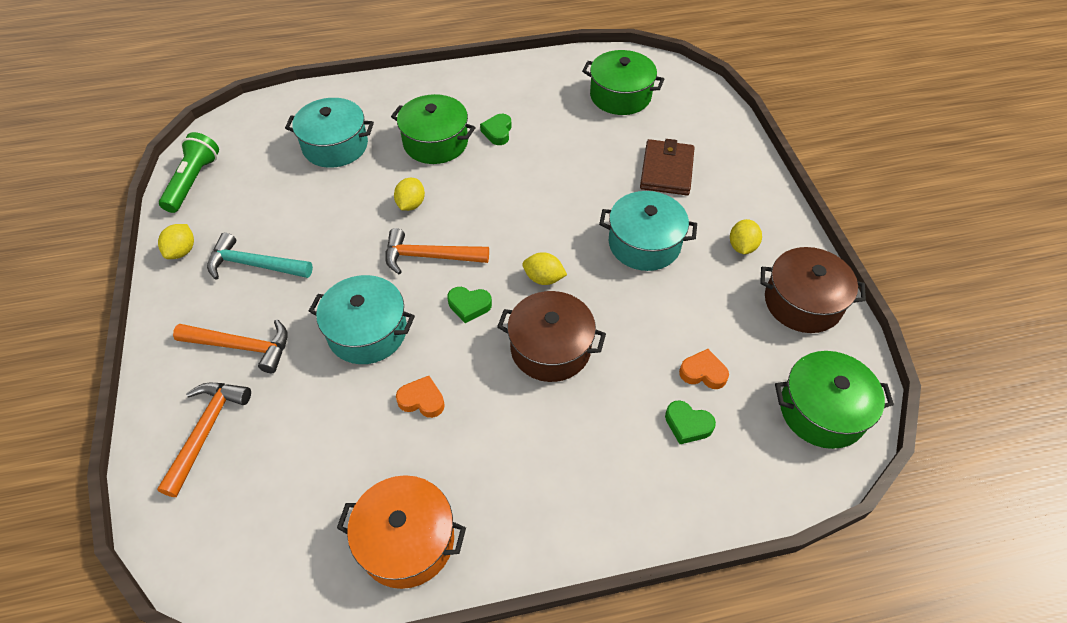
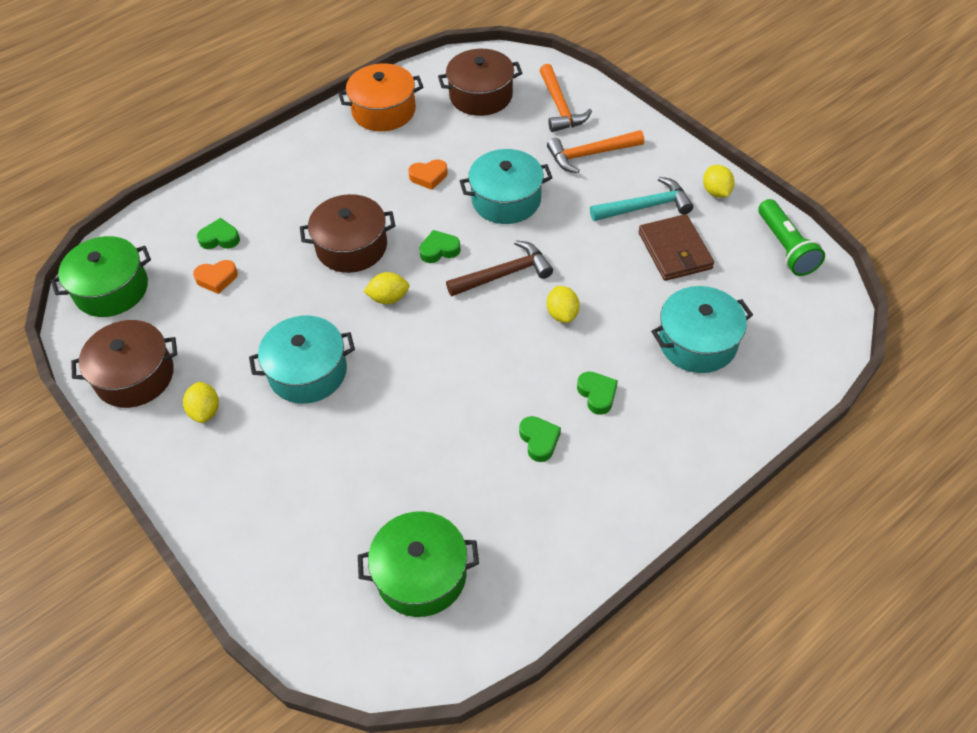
camera: 155 degrees right, 0 degrees up
(274, 501) = (481, 96): none -> brown pot
(429, 256) = (504, 274): orange hammer -> brown hammer
(435, 142) = (597, 394): green pot -> green heart
(666, 170) = (315, 475): brown wallet -> brown wallet (675, 251)

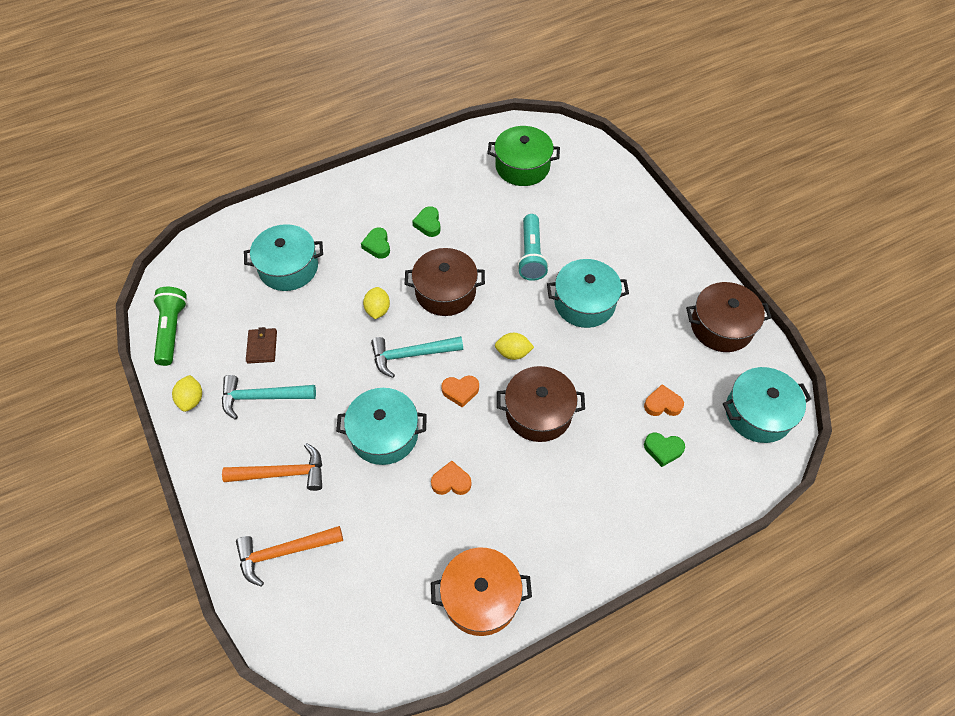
camera: 170 degrees left, 5 degrees up
(111, 289) = (758, 413): green pot -> turquoise pot
(205, 411) = (662, 288): yellow lemon -> none
(385, 423) = (531, 255): none -> turquoise flashlight
(439, 250) = (460, 391): green heart -> orange heart
(481, 96) = (364, 595): brown pot -> brown pot (445, 292)
(504, 274) = (411, 355): brown hammer -> turquoise hammer
(560, 107) = (283, 552): orange hammer -> orange hammer turned 105 degrees counterclockwise
(675, 251) = (262, 347): brown wallet -> brown wallet, size x0.61

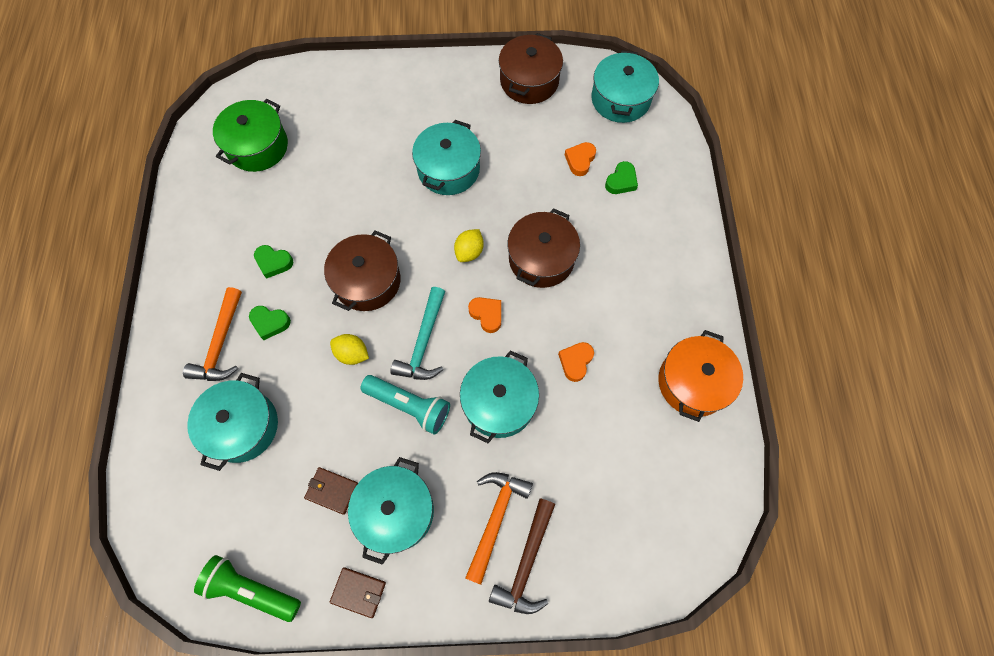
camera: 65 degrees left, 10 degrees up
(191, 399) = (358, 592): yellow lemon -> brown wallet
(253, 513) = (526, 563): none -> brown hammer
(262, 397) = (396, 511): turquoise hammer -> turquoise pot
(283, 552) = (581, 546): orange hammer -> orange hammer (220, 344)
(460, 391) = (487, 315): orange heart -> orange heart turned 60 degrees counterclockwise
(531, 255) = (369, 188): turquoise flashlight -> turquoise flashlight (409, 406)

